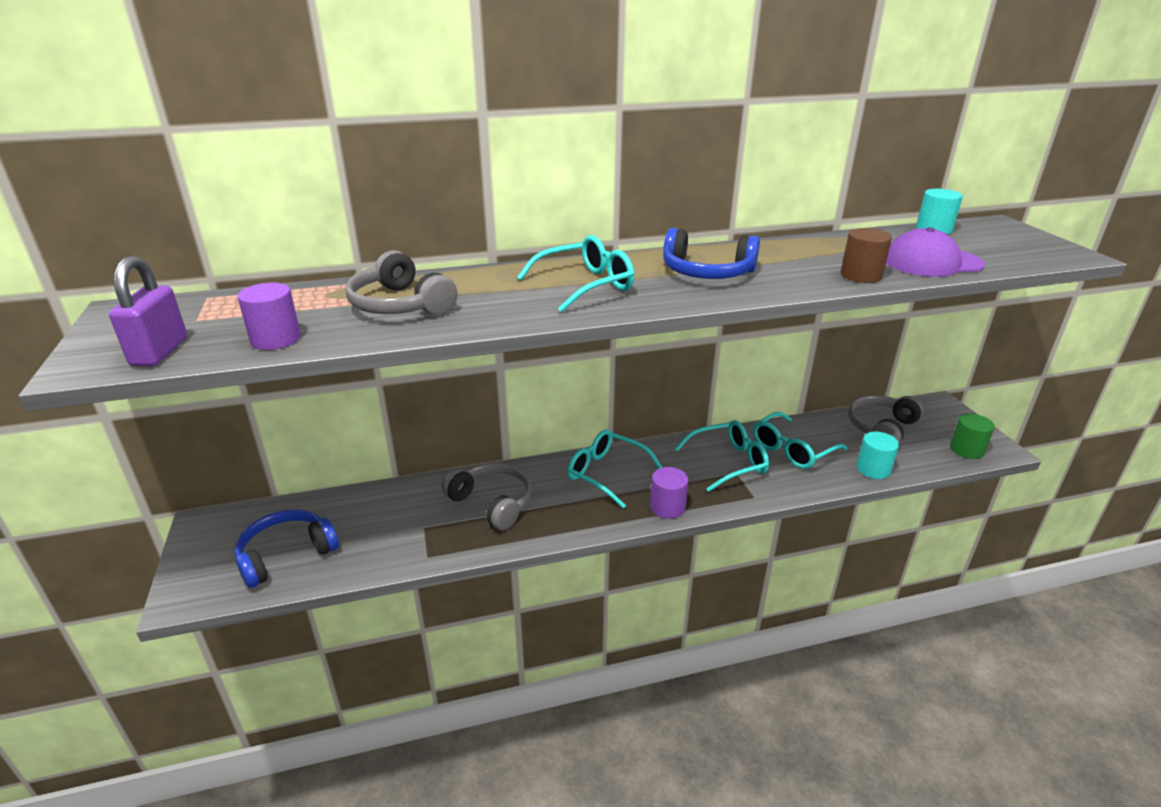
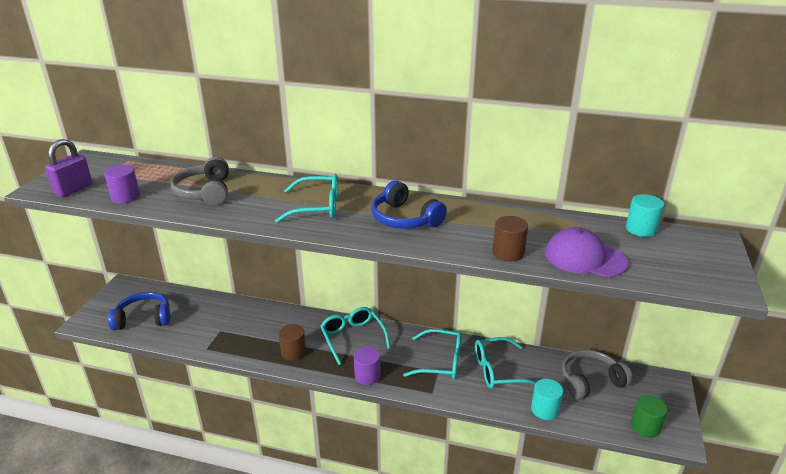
camera: 30 degrees right, 0 degrees up
(492, 503) = (268, 330): grey headphones -> none
(552, 516) = (293, 352): none -> brown cylinder

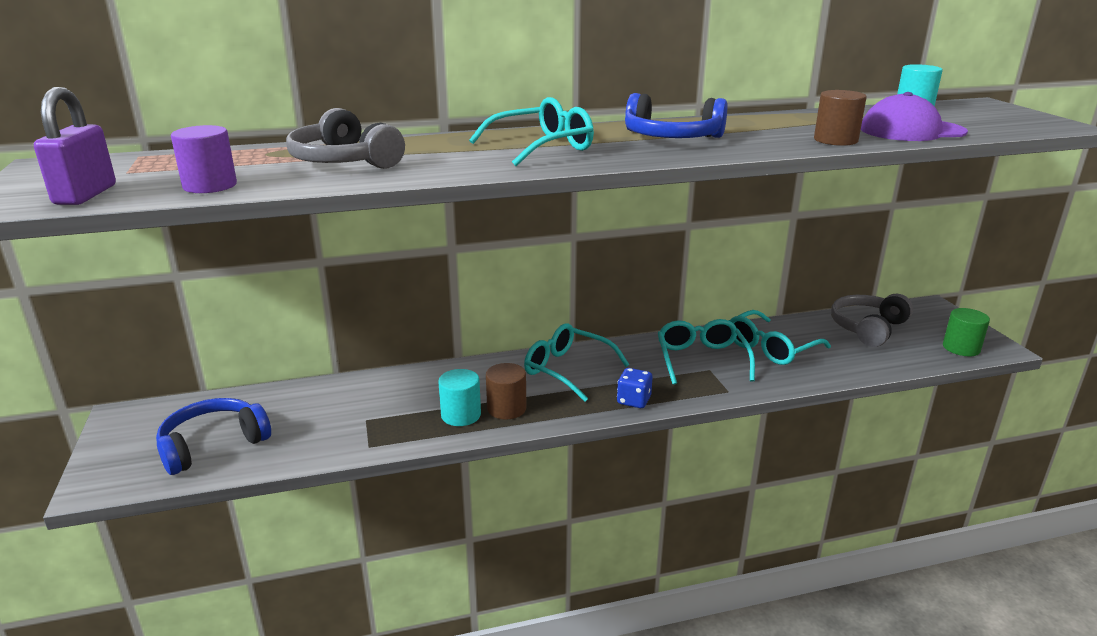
camera: 30 degrees left, 5 degrees down
(367, 376) = (633, 401): purple cylinder -> blue dice
(441, 361) = (701, 359): turquoise glasses -> turquoise glasses turned 75 degrees counterclockwise
(544, 409) = (859, 366): turquoise cylinder -> turquoise cylinder (461, 415)

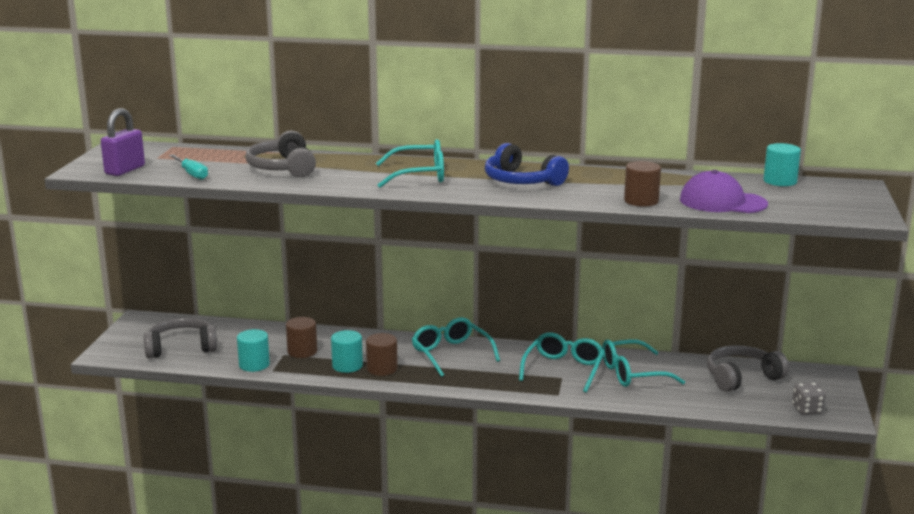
camera: 25 degrees right, 5 degrees down
(210, 186) = (191, 174): purple cylinder -> turquoise screwdriver
(213, 445) = (181, 348): blue headphones -> grey headphones
(337, 444) = (254, 365): none -> turquoise cylinder
(387, 409) = (302, 351): none -> brown cylinder
(633, 401) = (478, 384): blue dice -> none
(961, 348) = (807, 410): green cylinder -> grey dice

